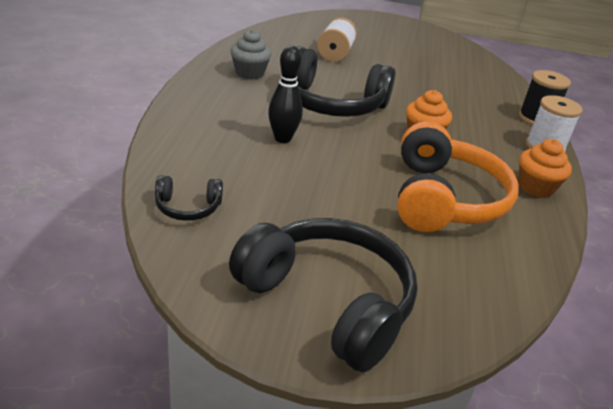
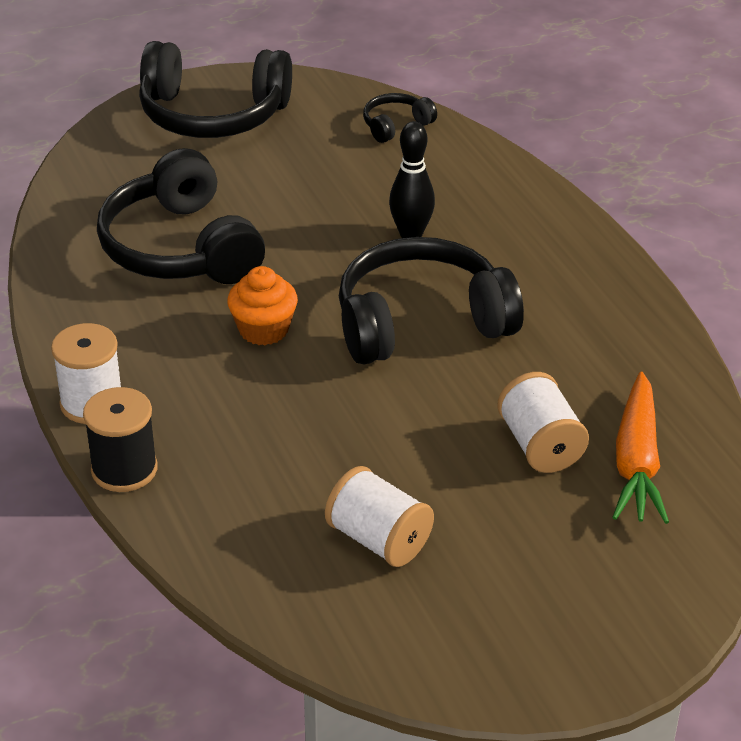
camera: 150 degrees right, 5 degrees up
(249, 73) = (583, 317): grey cupcake -> none
(304, 38) = (636, 462): none -> orange carrot
(433, 61) = (378, 540): none -> white spool
(444, 199) = (180, 248): orange headphones -> black headphones
(535, 187) = (83, 319): orange cupcake -> none

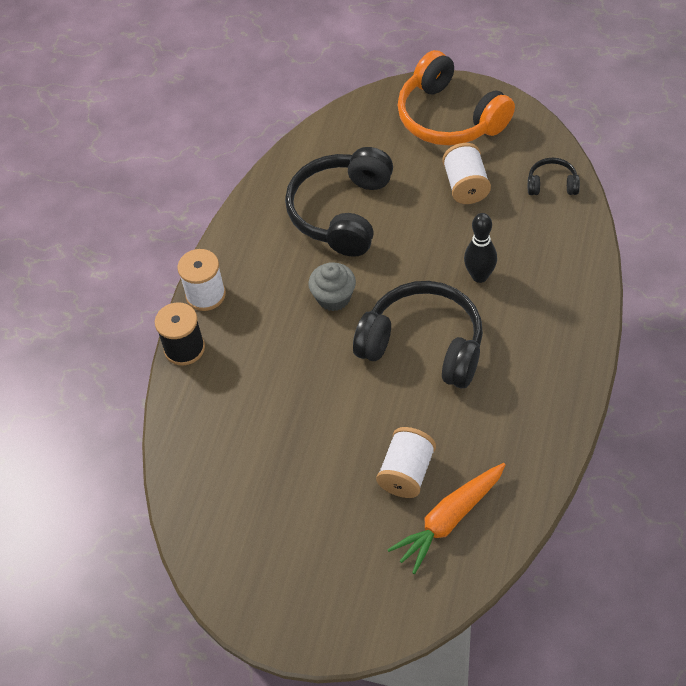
camera: 45 degrees right, 15 degrees up
(212, 114) = (449, 117): black headphones -> orange headphones
(263, 330) = (333, 298): orange cupcake -> grey cupcake
(378, 540) = (264, 476): white spool -> white spool (466, 186)

